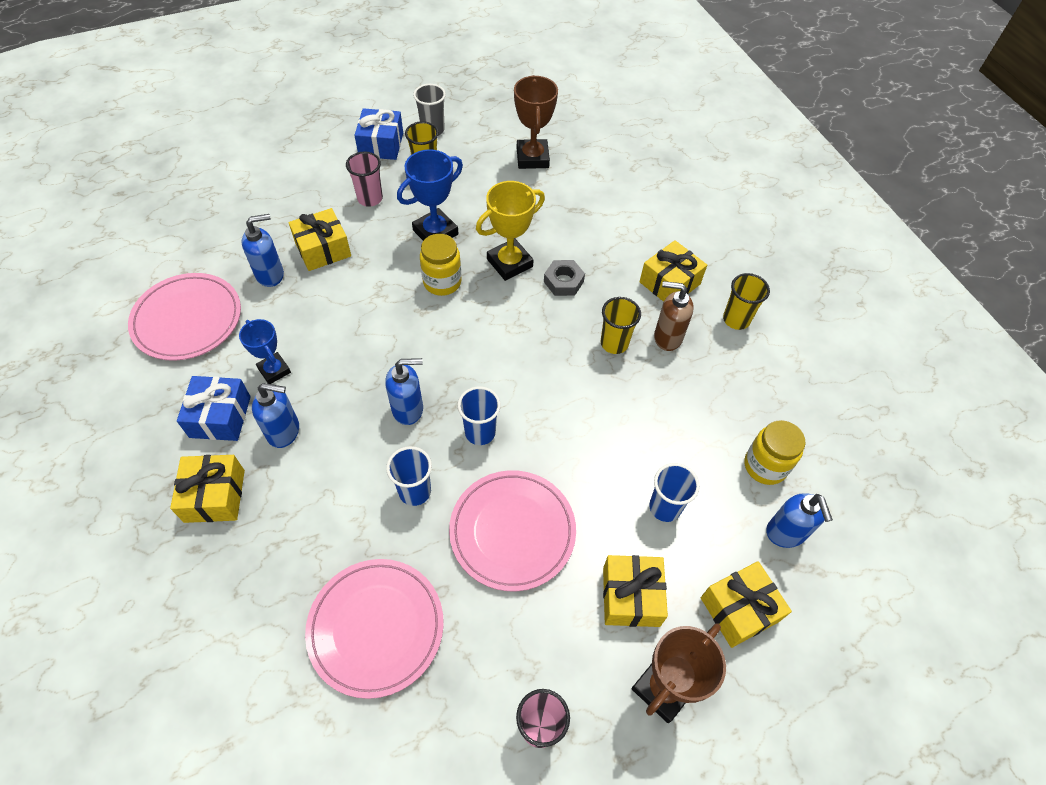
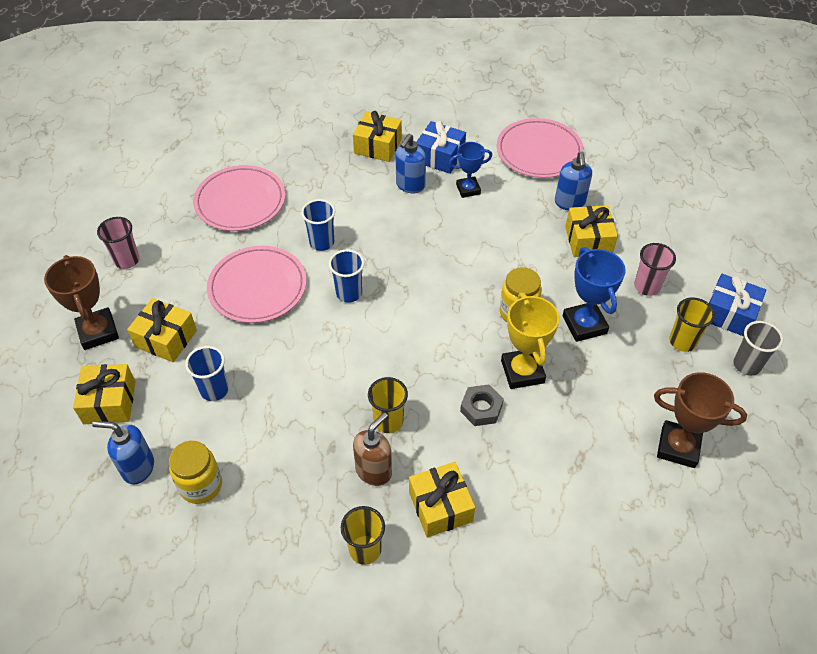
camera: 115 degrees right, 5 degrees down
(408, 409) = (393, 256): blue soap dispenser -> none

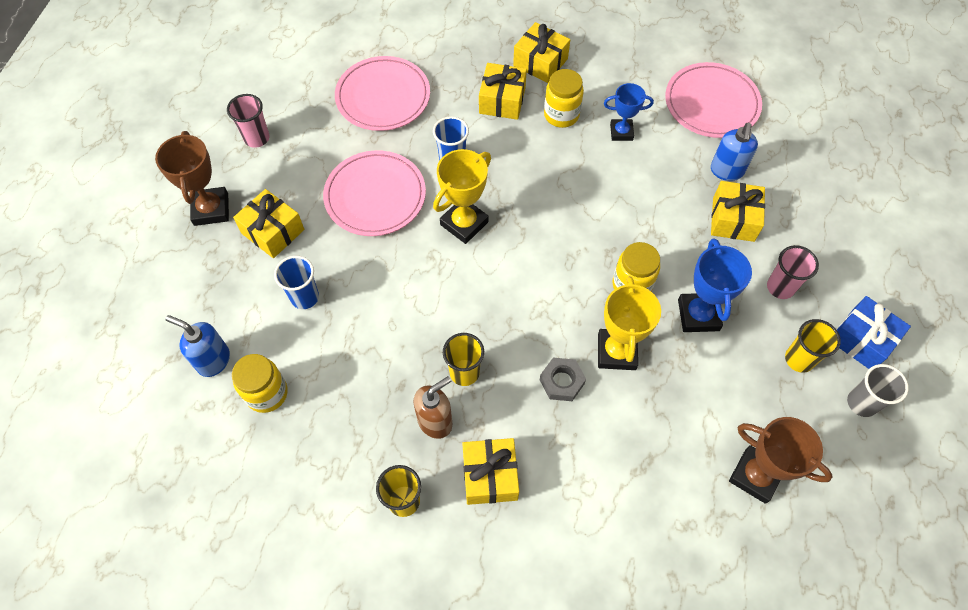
camera: 15 degrees right, 10 degrees up
(109, 402) = (204, 286): yellow gift -> yellow gift (502, 100)
(349, 293) = (464, 223): blue cup -> yellow trophy
(410, 185) = (561, 115): blue soap dispenser -> yellow jar
(440, 157) = (602, 88): blue gift -> none

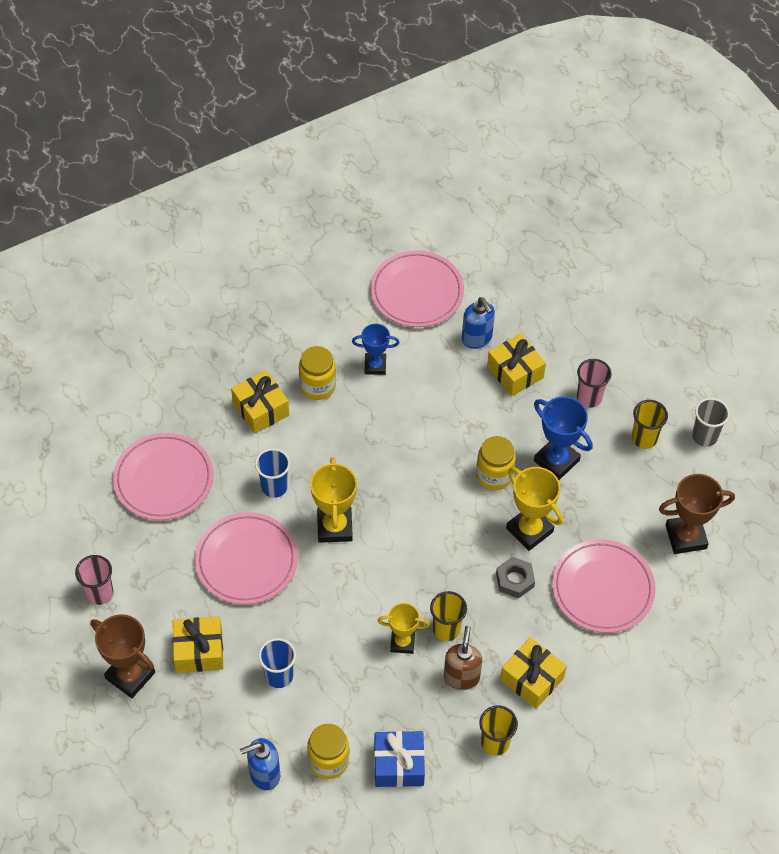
camera: 45 degrees left, 5 degrees down
(419, 352) = (402, 642): none -> yellow trophy
(540, 62) = (257, 354): yellow gift -> none
(621, 132) = (375, 366): blue trophy -> blue trophy turned 45 degrees clockwise
(631, 454) = (602, 588): none -> pink plate
(861, 340) = (669, 393): blue gift -> blue gift (399, 765)

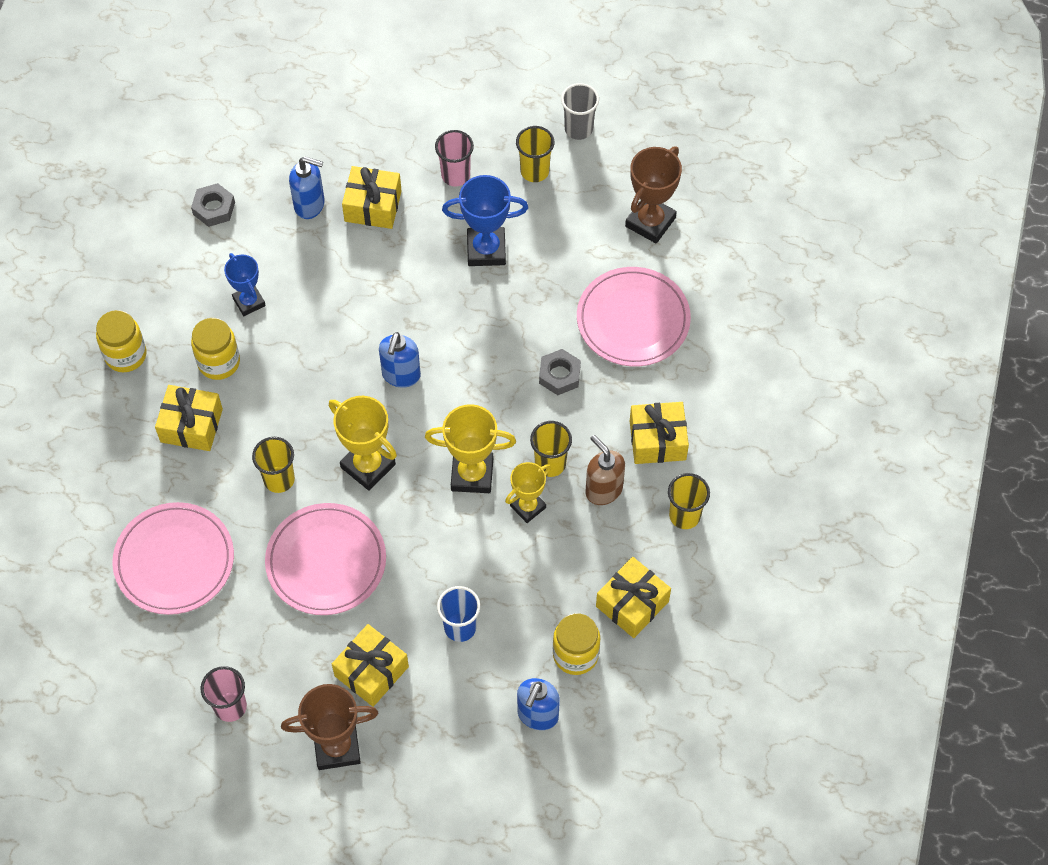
camera: 45 degrees left, 5 degrees up
(274, 487) = (279, 479): blue cup -> yellow cup
(375, 366) = (249, 302): blue trophy -> blue trophy turned 75 degrees counterclockwise
(399, 765) = (632, 604): blue gift -> yellow gift
(416, 490) = (401, 375): none -> blue soap dispenser
(417, 292) = (214, 208): pink plate -> grey nut
(494, 475) = (450, 306): yellow jar -> yellow jar (125, 355)
(529, 530) = (527, 325): yellow trophy -> yellow trophy (472, 474)

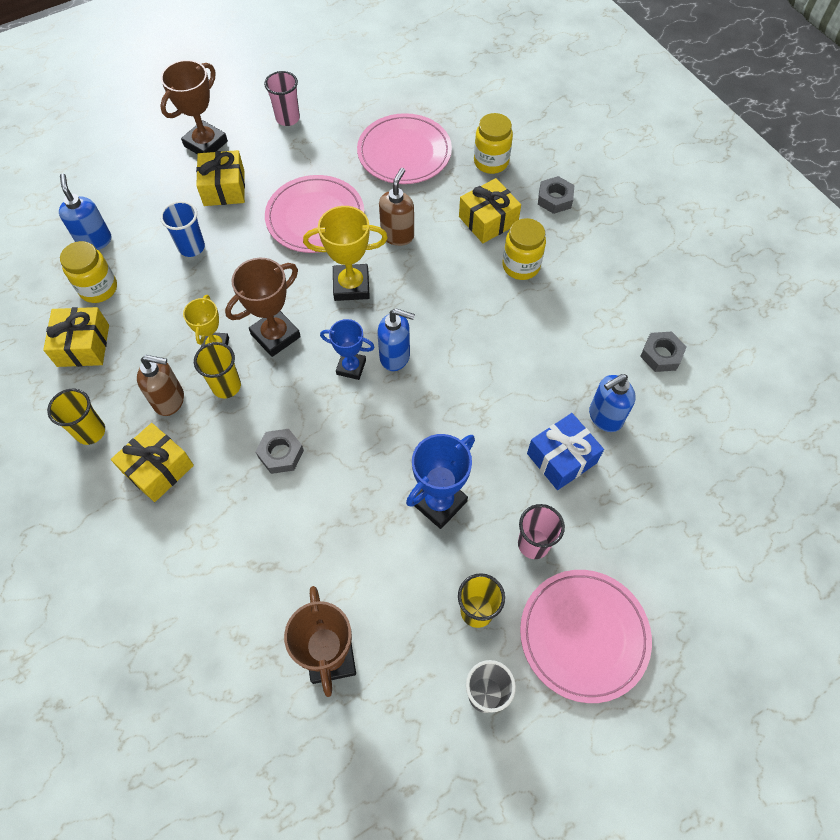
camera: 135 degrees right, 0 degrees up
(113, 395) = (555, 199): none -> grey nut
(125, 355) = (580, 224): yellow jar -> yellow jar (491, 162)
(249, 302) = (553, 316): blue trophy -> blue trophy (351, 367)
(279, 479) = (397, 235): yellow cup -> brown soap dispenser
(373, 206) = (561, 458): yellow gift -> blue gift
(401, 375) = (395, 357): blue soap dispenser -> blue soap dispenser turned 135 degrees clockwise
(472, 474) = (275, 335): yellow trophy -> brown trophy
(633, 320) = (263, 549): pink plate -> pink plate (583, 635)

